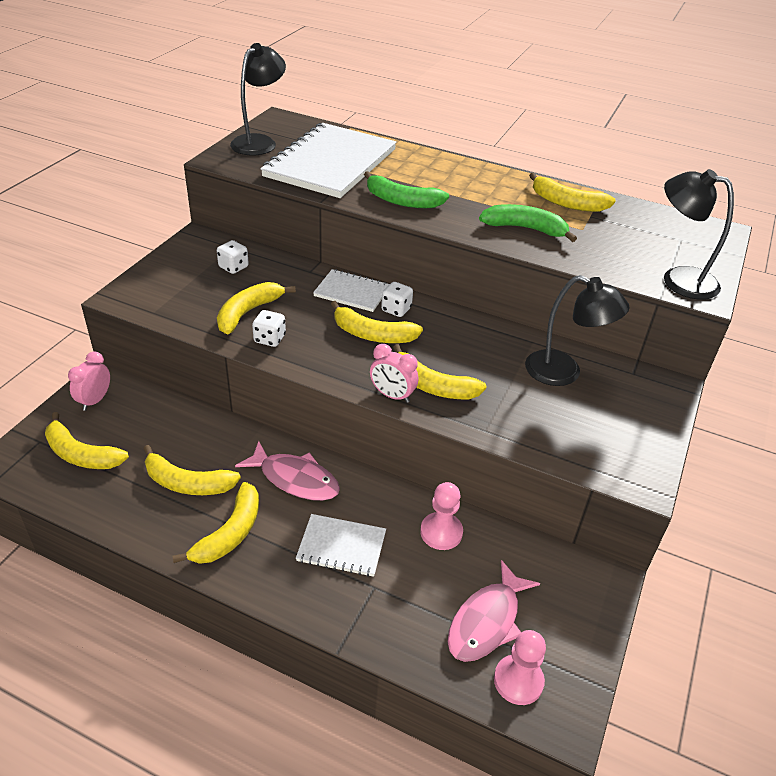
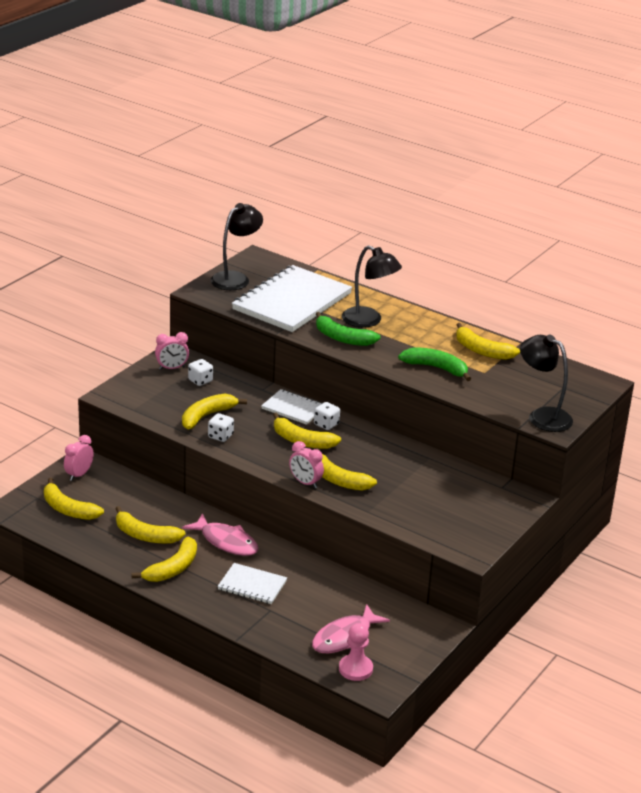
camera: 10 degrees right, 10 degrees down
(197, 254) = (172, 368): none -> pink clock
(441, 532) = (328, 586): pink pawn -> none
(564, 372) = (445, 481): black lamp -> black lamp (368, 321)

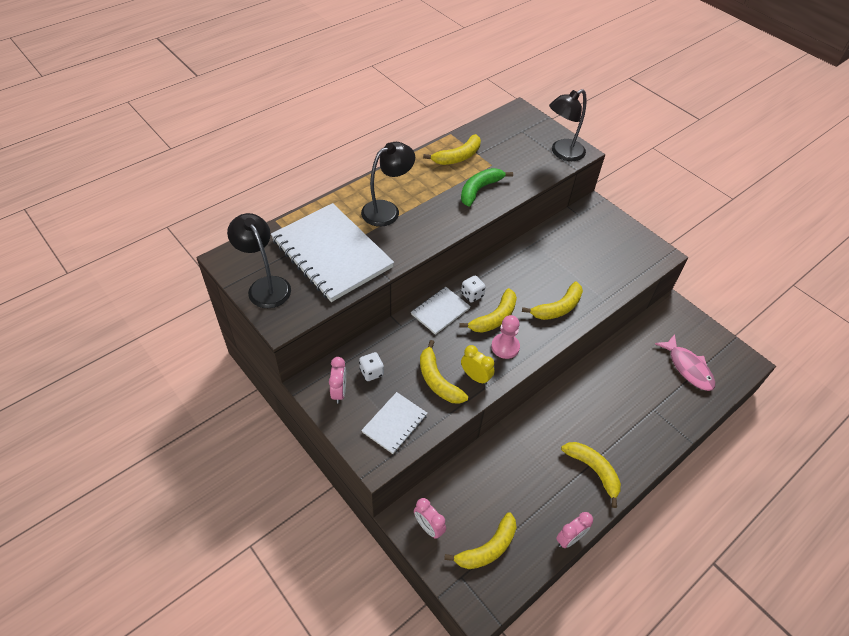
camera: 75 degrees left, 20 degrees up
(145, 535) = (541, 484): yellow banana -> none
(220, 436) = (475, 377): white dice -> yellow clock
(226, 542) = (558, 420): pink fish -> none
(252, 585) = (620, 414): white notebook -> white notebook (395, 423)
(305, 483) = (560, 331): pink clock -> pink clock (569, 538)
(342, 338) = (413, 234): green banana -> none
(355, 669) = (725, 371): pink pawn -> pink pawn (505, 347)

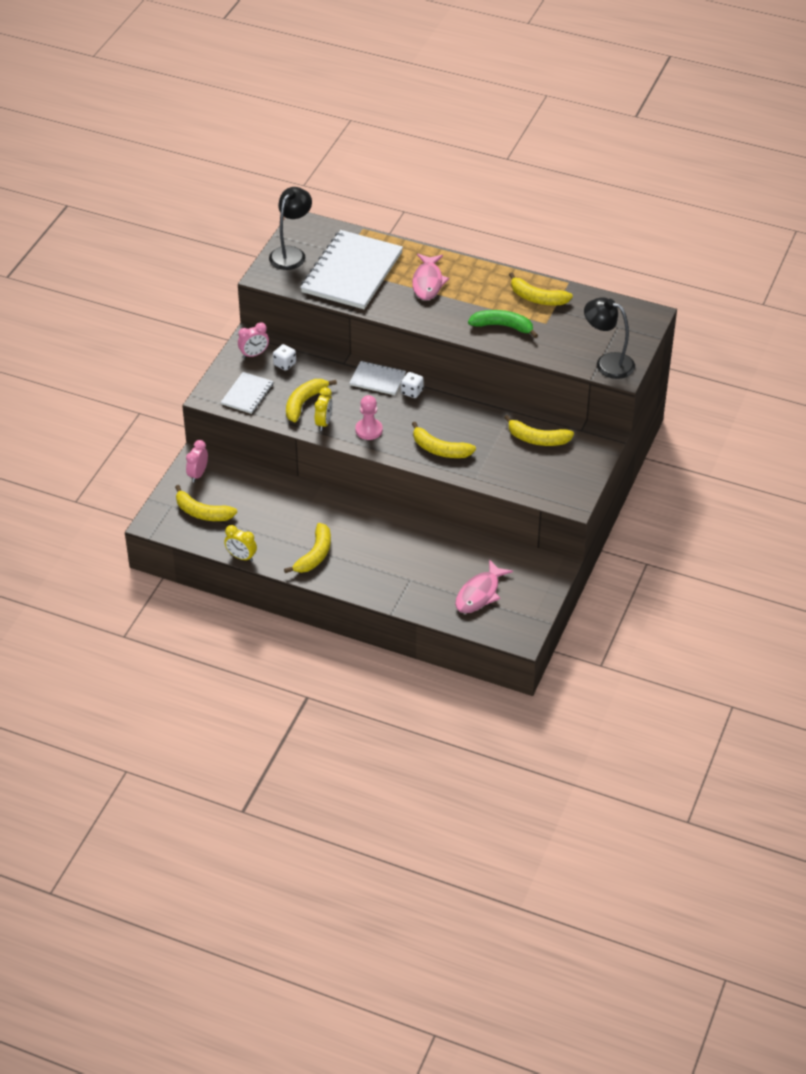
camera: 65 degrees right, 5 degrees down
(387, 210) = (428, 282): black lamp -> pink fish
(395, 423) = (247, 394): white notebook -> white notebook turned 75 degrees counterclockwise
(494, 318) = (396, 414): yellow banana -> yellow banana (537, 439)
(569, 538) = (241, 557): pink clock -> yellow clock

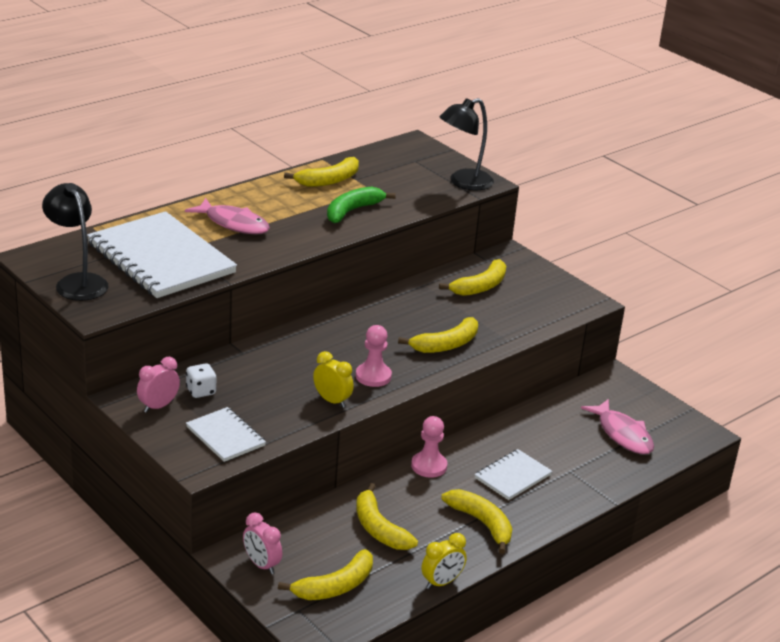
camera: 65 degrees left, 15 degrees down
(254, 354) = (158, 406): pink clock -> pink clock turned 135 degrees counterclockwise
(304, 403) = (284, 402): yellow banana -> yellow banana (379, 528)
(356, 509) = (429, 466): none -> pink pawn
(377, 379) = (294, 341): white notebook -> white notebook (512, 476)
(412, 392) = (337, 328): white dice -> none

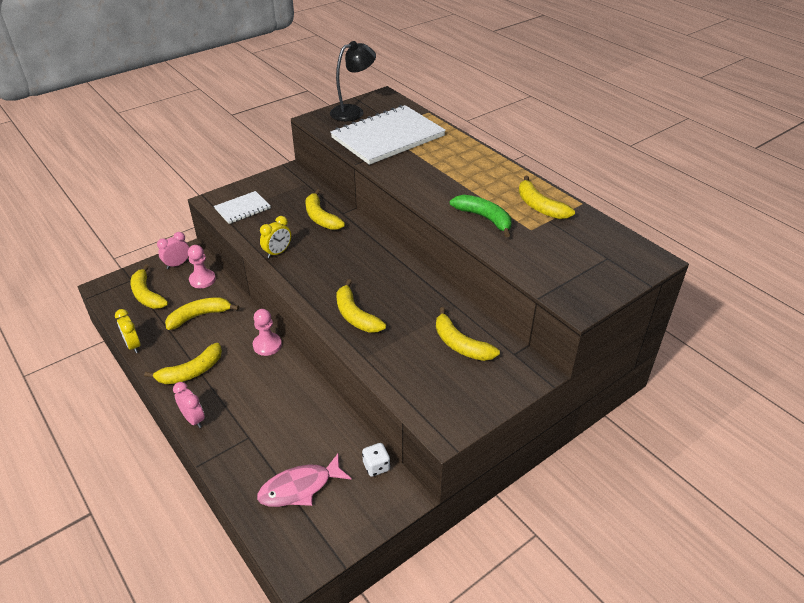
camera: 95 degrees right, 10 degrees up
(158, 406) = (280, 183): pink clock -> pink clock (193, 419)
(201, 391) = (295, 198): white dice -> white dice (376, 466)
(233, 224) = (446, 163): pink fish -> none
(253, 369) = (321, 217): none -> yellow banana
(373, 376) = (309, 273): pink pawn -> pink pawn (202, 280)
(463, 182) = (570, 288): black lamp -> none
(512, 476) = (246, 396): white notebook -> none

